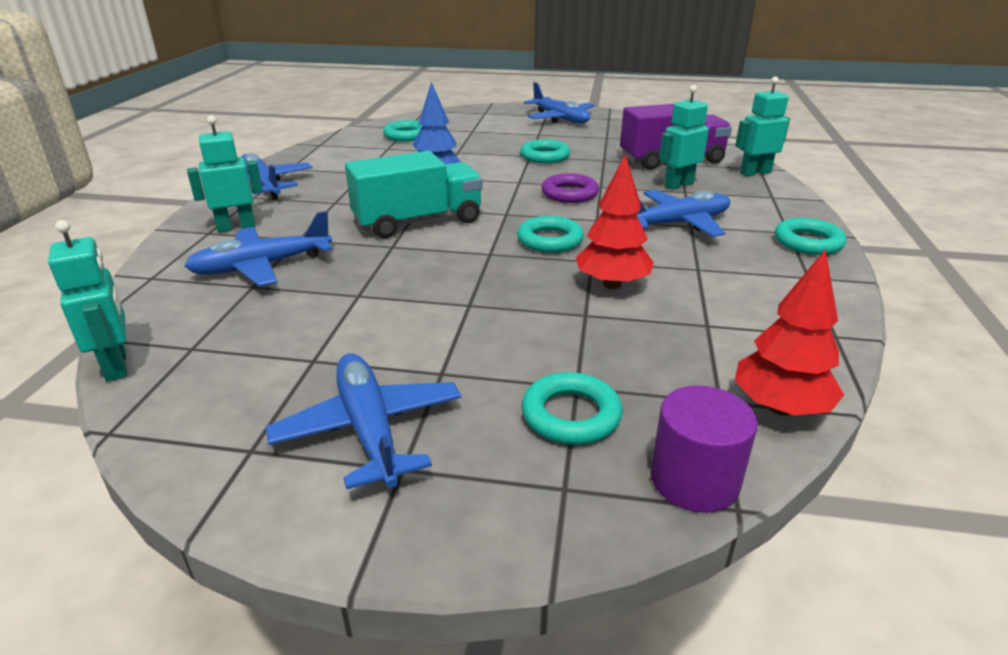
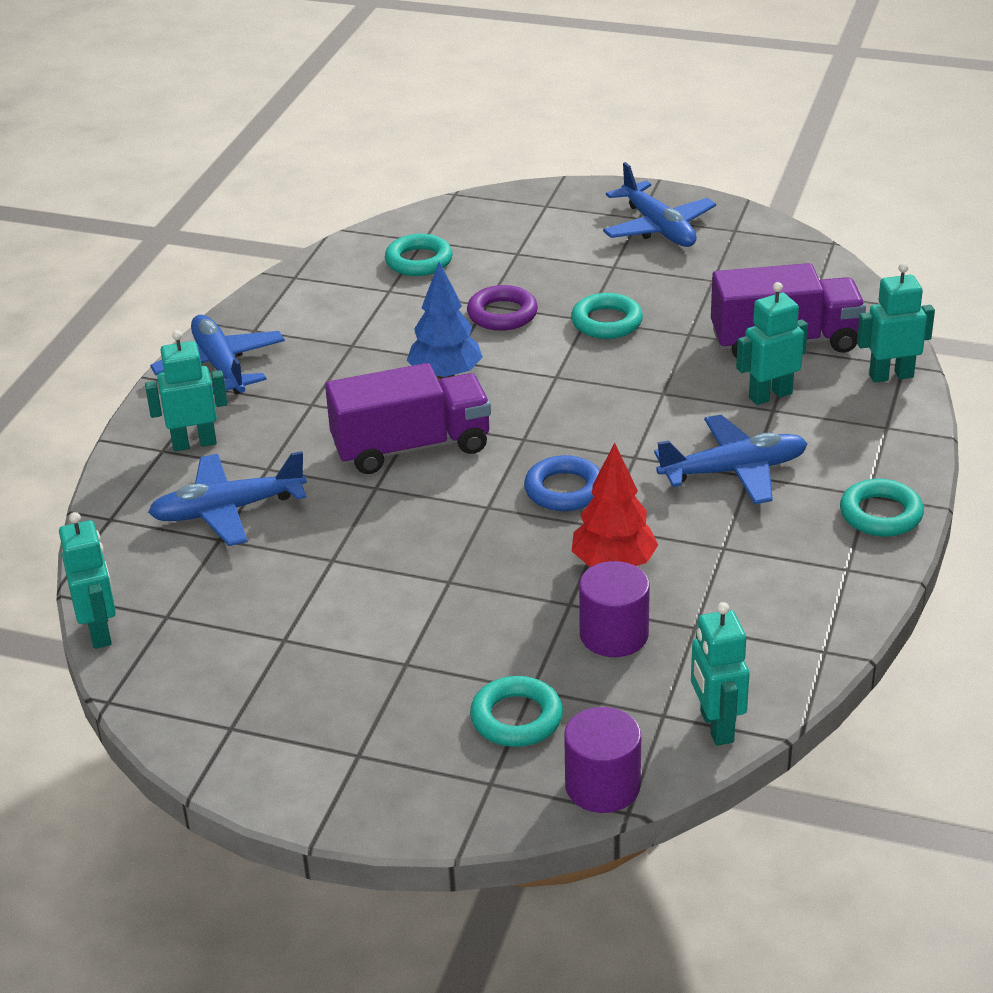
camera: 10 degrees right, 5 degrees up
(369, 429) = (332, 717): blue plane -> none
(418, 222) = (411, 447): turquoise truck -> purple truck
(550, 240) = (564, 490): turquoise ring -> blue ring
(569, 194) = (616, 405): purple ring -> purple ring (502, 314)
(637, 335) = (614, 635): none -> purple cylinder
(780, 408) = (716, 727): red tree -> turquoise robot

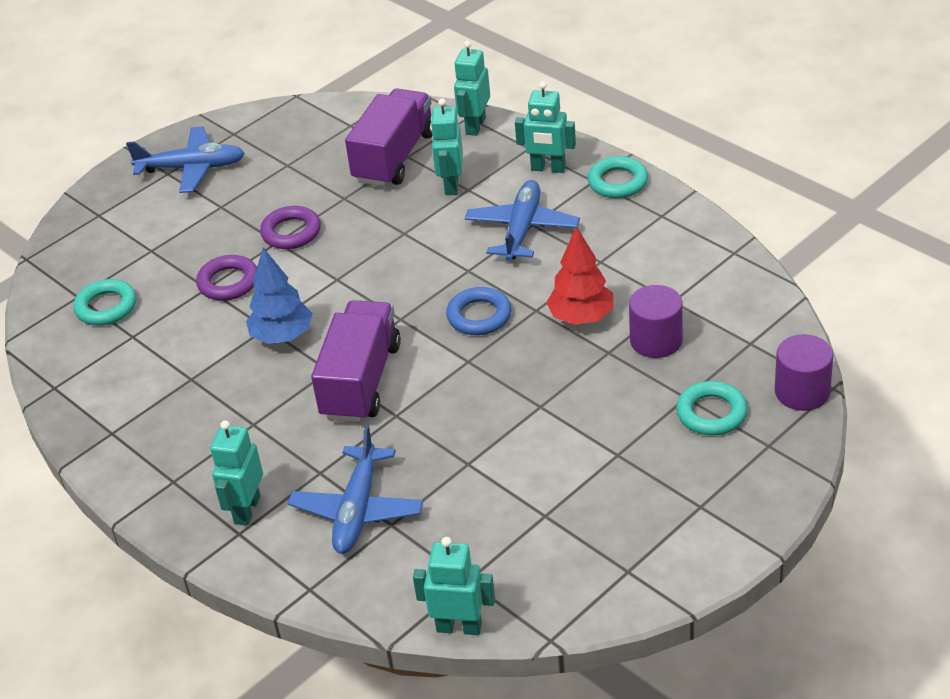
camera: 60 degrees left, 5 degrees up
(220, 366) = (146, 467): blue plane -> none
(606, 322) = (291, 232): turquoise ring -> purple ring
(716, 727) = (776, 323): turquoise robot -> turquoise robot (548, 168)

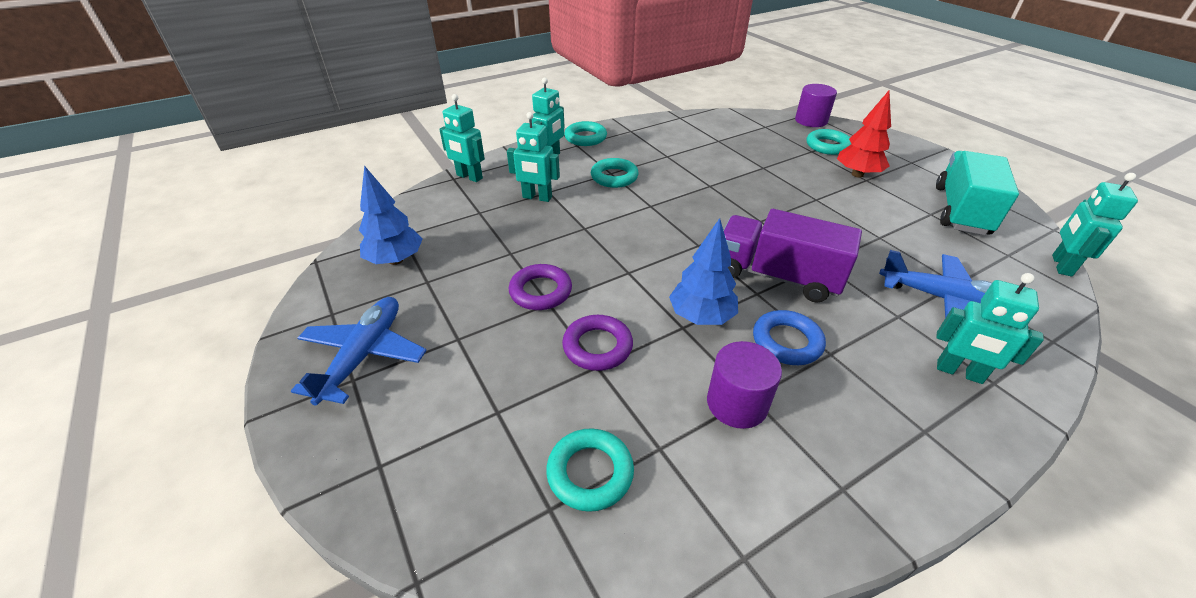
camera: 80 degrees left, 0 degrees up
(311, 137) = (396, 260): none -> blue tree
(394, 157) = (475, 218): purple truck -> none
(479, 316) = (709, 208): blue ring -> blue ring (786, 342)
(522, 229) = (614, 177): blue plane -> turquoise ring
(565, 547) = (961, 210): none -> turquoise truck
(581, 317) = (725, 170): red tree -> red tree (857, 174)
(656, 340) = (756, 151): purple cylinder -> purple cylinder (737, 403)

